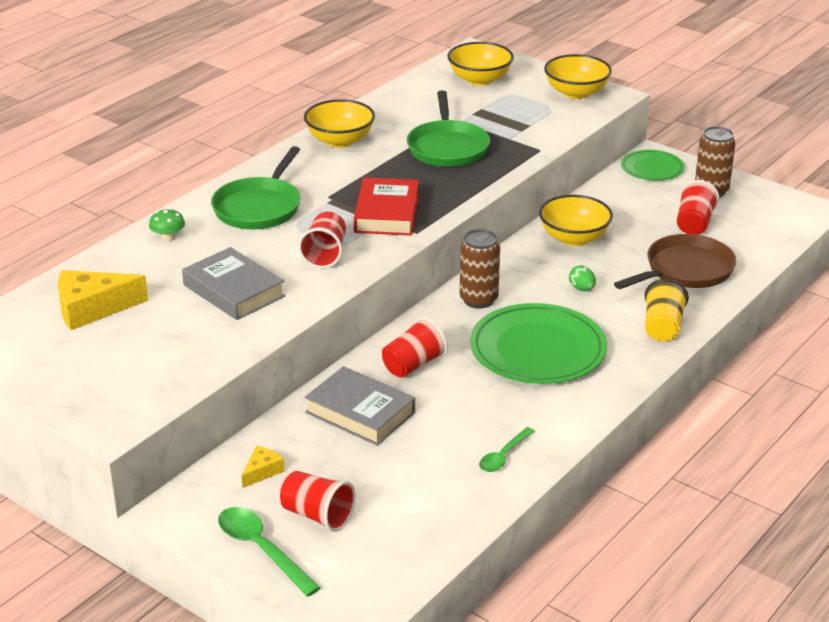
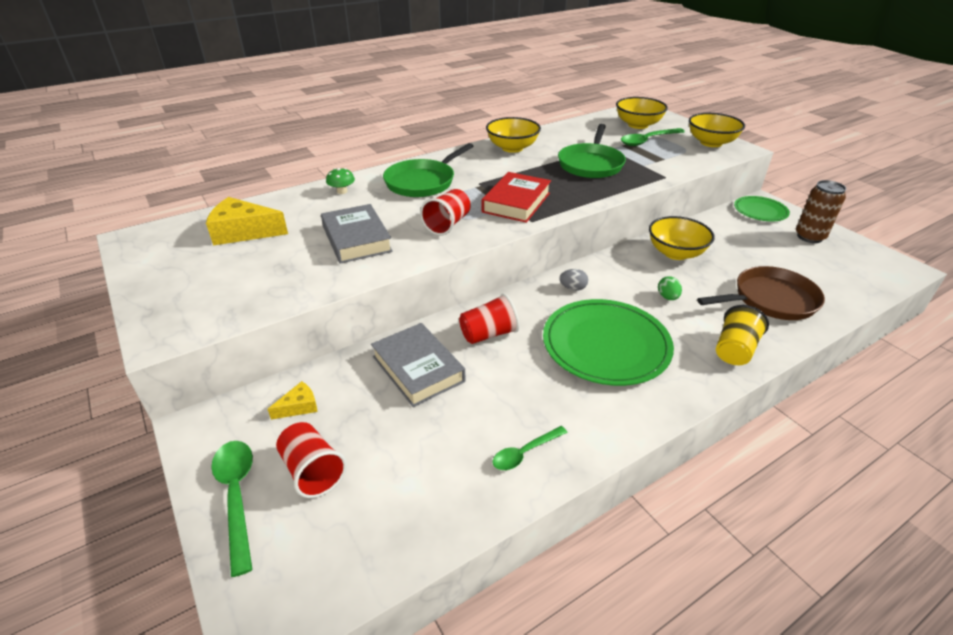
camera: 20 degrees right, 5 degrees up
(478, 300) = (573, 288): brown can -> grey egg
(501, 102) = (647, 141): none -> green spoon
(694, 224) = (788, 260): red cup -> none

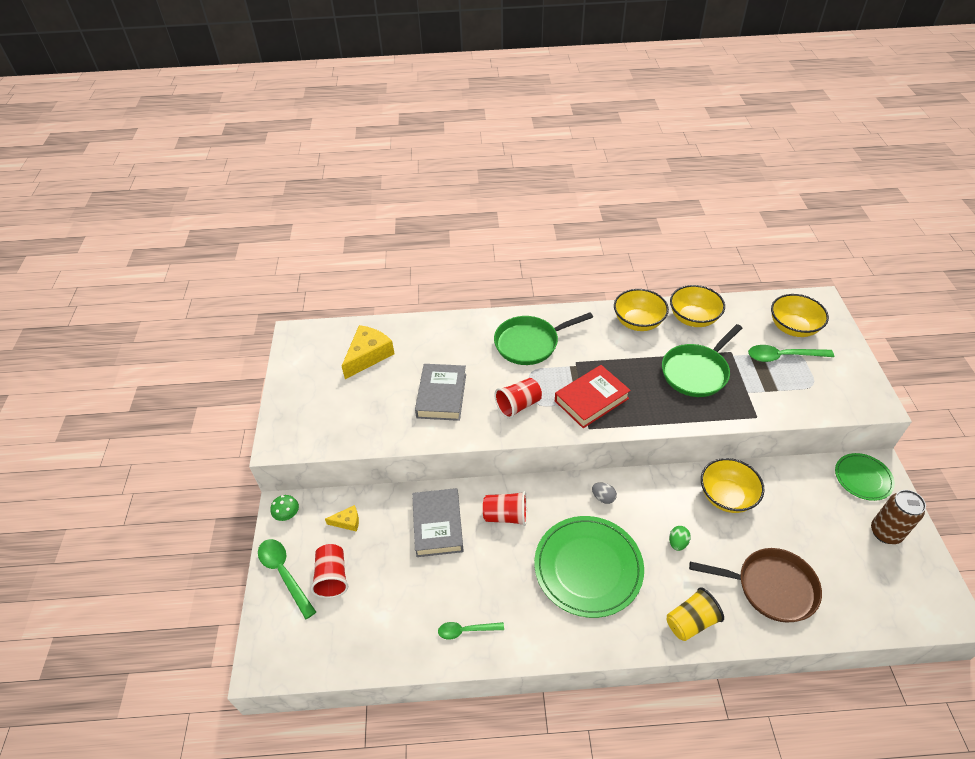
camera: 30 degrees right, 10 degrees up
(237, 496) = (284, 574): green spoon -> green spoon turned 45 degrees counterclockwise
(243, 232) = (368, 356): yellow cheese -> yellow cheese turned 90 degrees clockwise
(342, 191) = (460, 332): green mushroom -> green mushroom (287, 514)
(711, 143) = (850, 383): yellow bowl -> yellow bowl (693, 318)

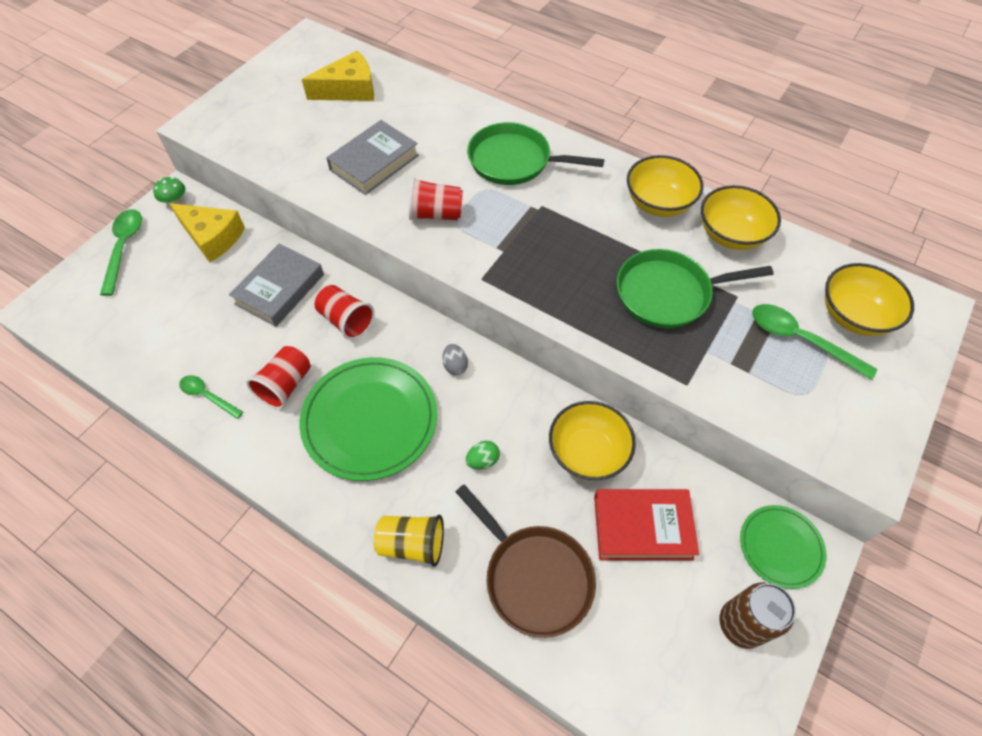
camera: 35 degrees right, 10 degrees up
(332, 577) = (154, 275): red cup -> red cup (285, 385)
(347, 522) = (212, 237): yellow cheese -> yellow cheese, size x1.96
(591, 400) = (516, 252): red book -> red book (642, 527)

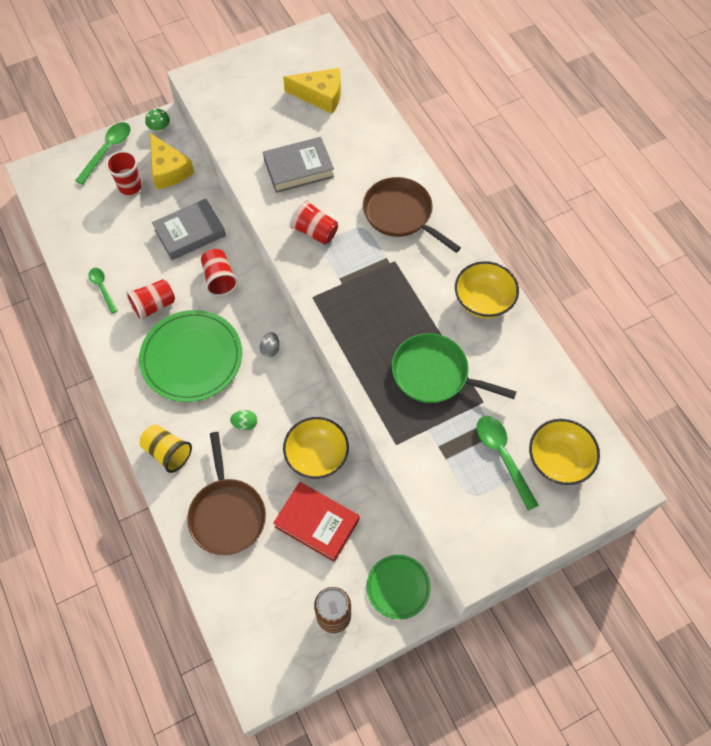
camera: 30 degrees right, 5 degrees up
(175, 272) = (130, 186): none -> red cup
(514, 161) = (401, 214): green pan -> brown pan
(731, 235) = (518, 353): yellow bowl -> none

